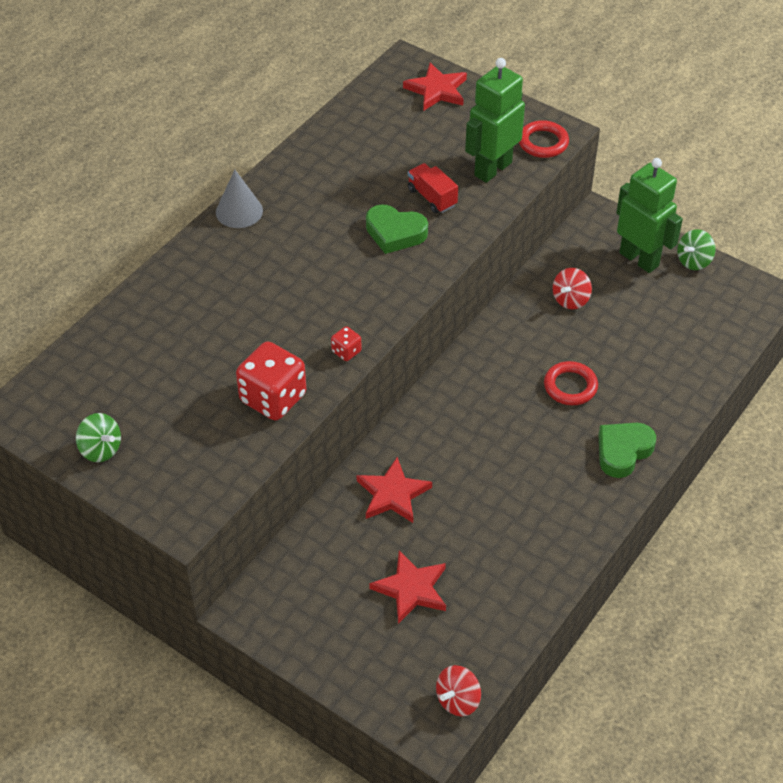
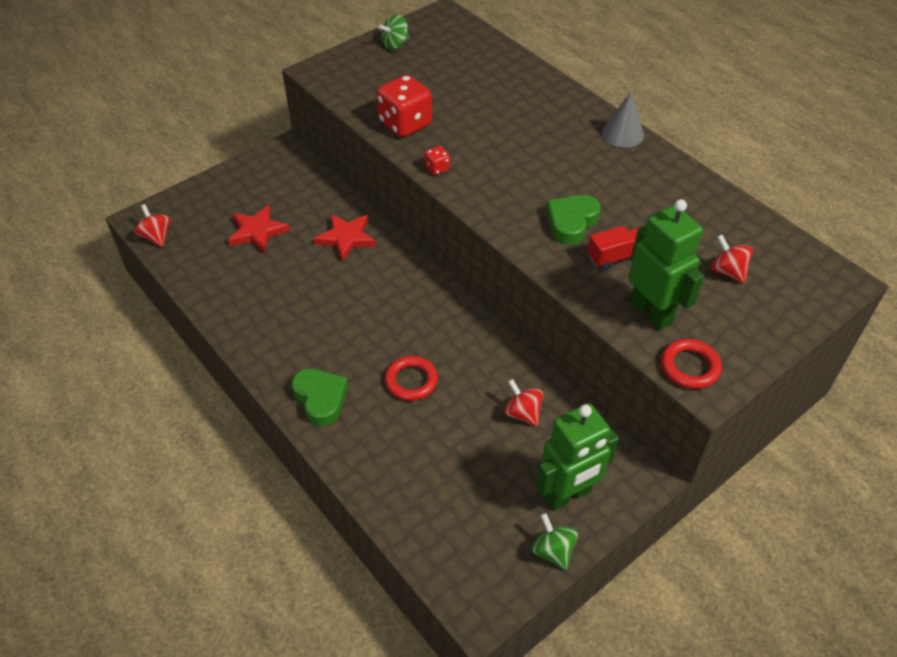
camera: 105 degrees right, 0 degrees up
(421, 127) = (727, 271): none -> red spinning top
(437, 90) = (790, 296): red star -> none

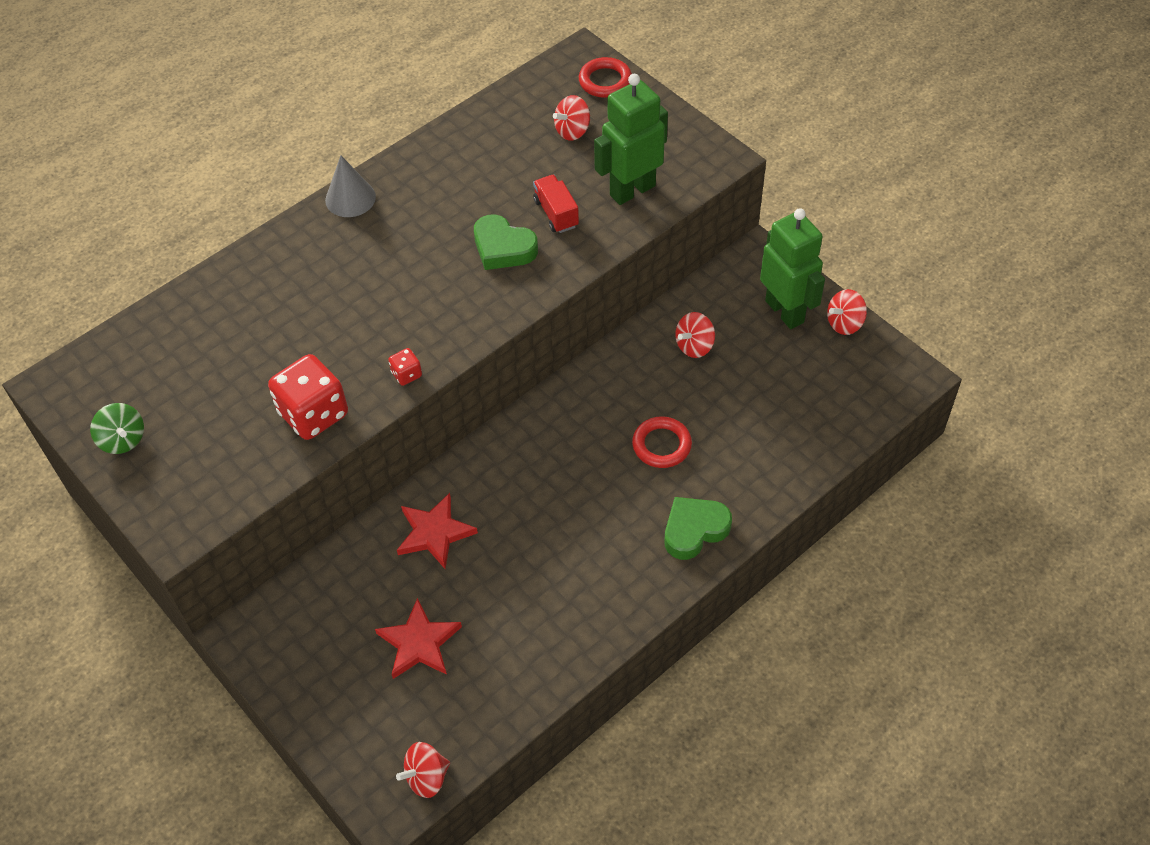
camera: 90 degrees left, 5 degrees up
(552, 550) = (844, 323): green spinning top -> red spinning top
(689, 367) = (697, 168): red ring -> red ring (605, 81)

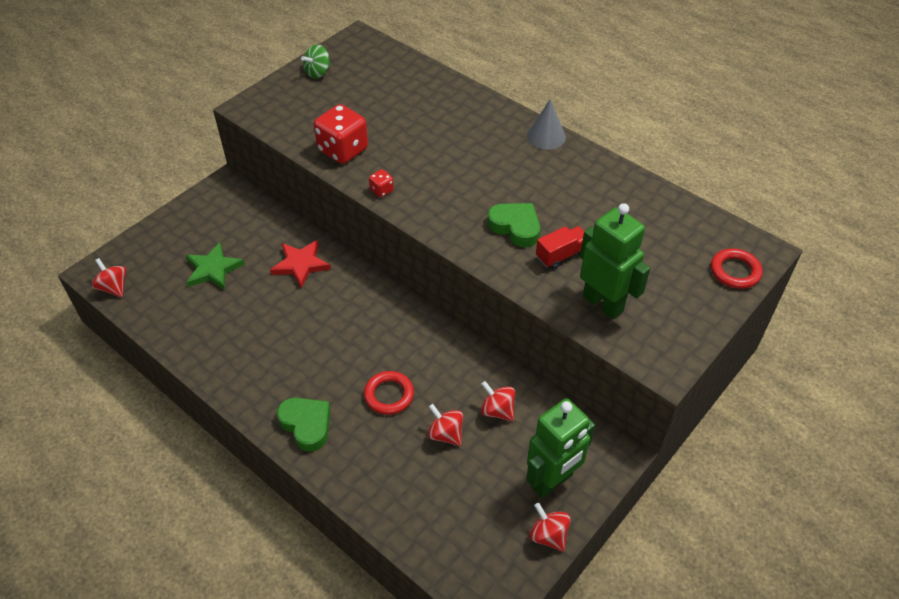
camera: 80 degrees right, 5 degrees down
(419, 643) = (213, 269): red star -> green star
(503, 248) = (515, 227): green heart -> green heart turned 105 degrees clockwise
(572, 131) = (662, 255): red spinning top -> red spinning top (445, 434)

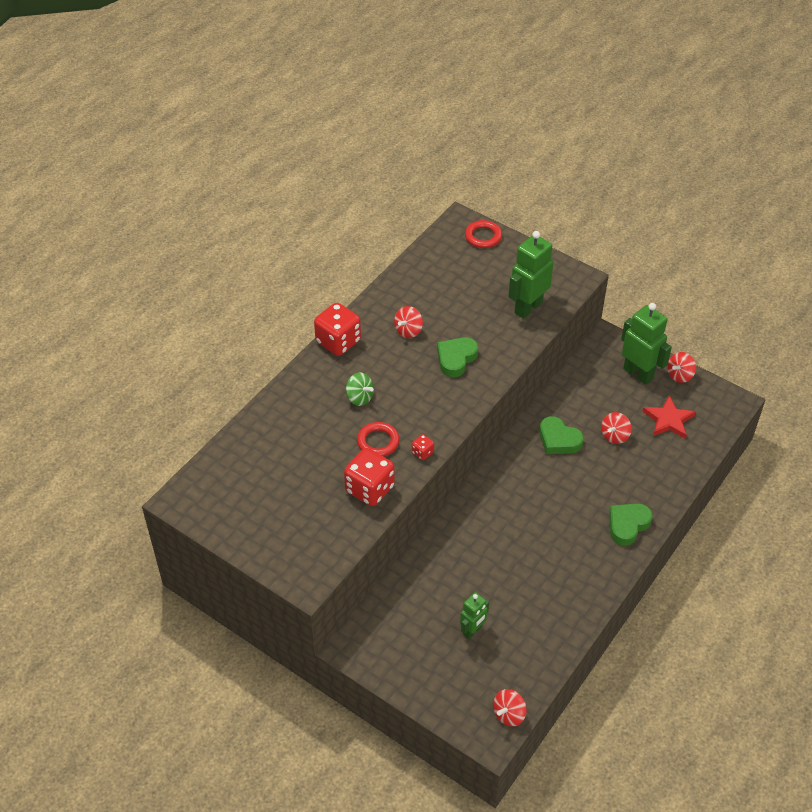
camera: 95 degrees left, 0 degrees up
(213, 269) = (472, 630): green star -> green robot
(300, 265) = (457, 558): red star -> red star (668, 420)
(318, 72) = (244, 528): green spinning top -> green spinning top (359, 397)
(389, 395) = (587, 474): red ring -> red ring (378, 442)
(445, 373) = (558, 440): none -> green heart
(497, 410) = (587, 406): red spinning top -> red spinning top (408, 330)
(546, 136) = (338, 341): grey cone -> red dice
(561, 255) = (483, 330): red truck -> none

